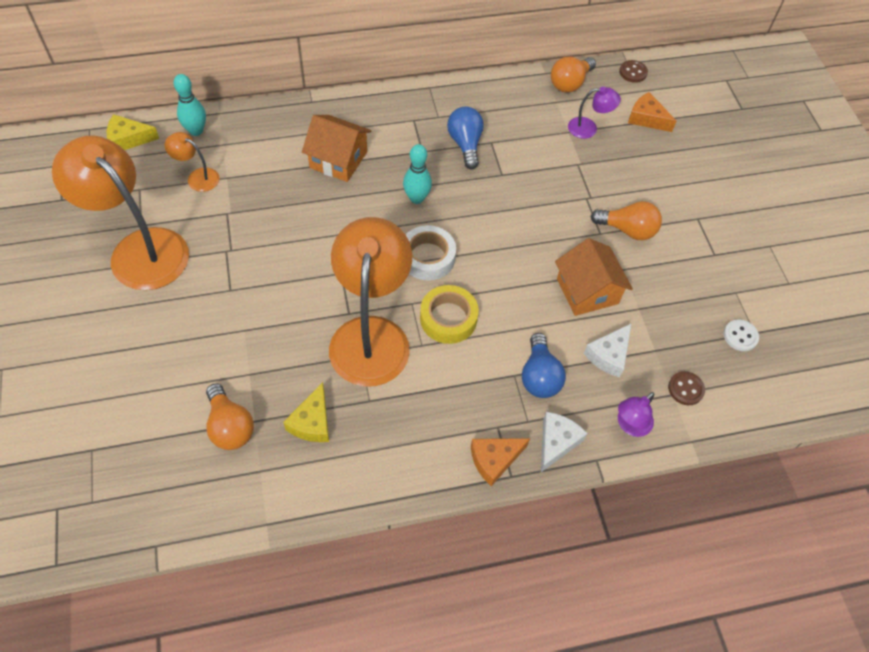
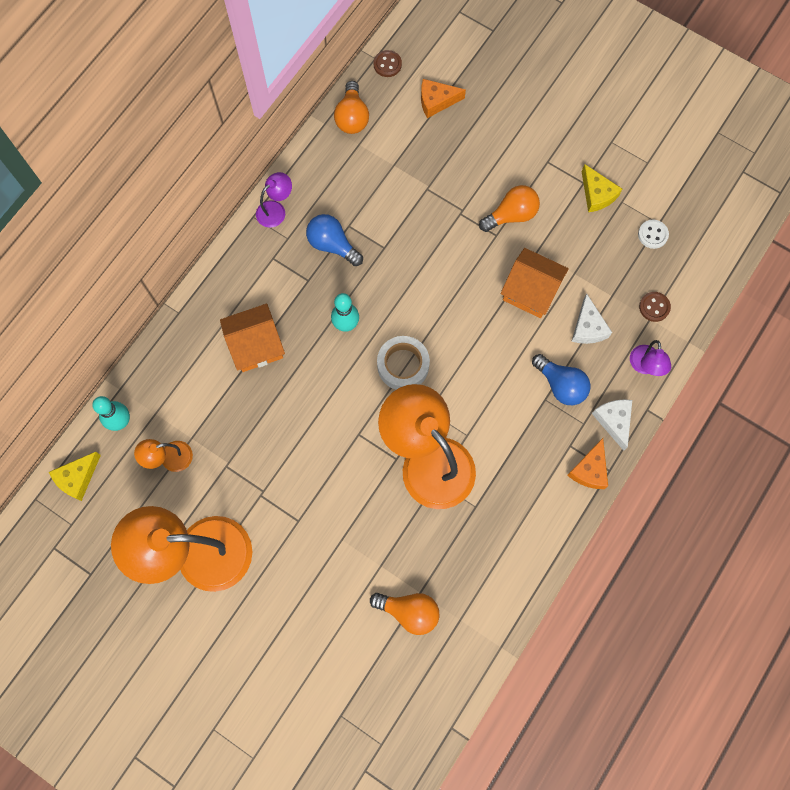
camera: 40 degrees left, 15 degrees up
(312, 422) = (456, 556): yellow cheese -> yellow cheese (596, 194)
(448, 318) = (464, 399): yellow tape -> none
(588, 128) = (404, 148): purple lamp -> purple lamp (276, 210)

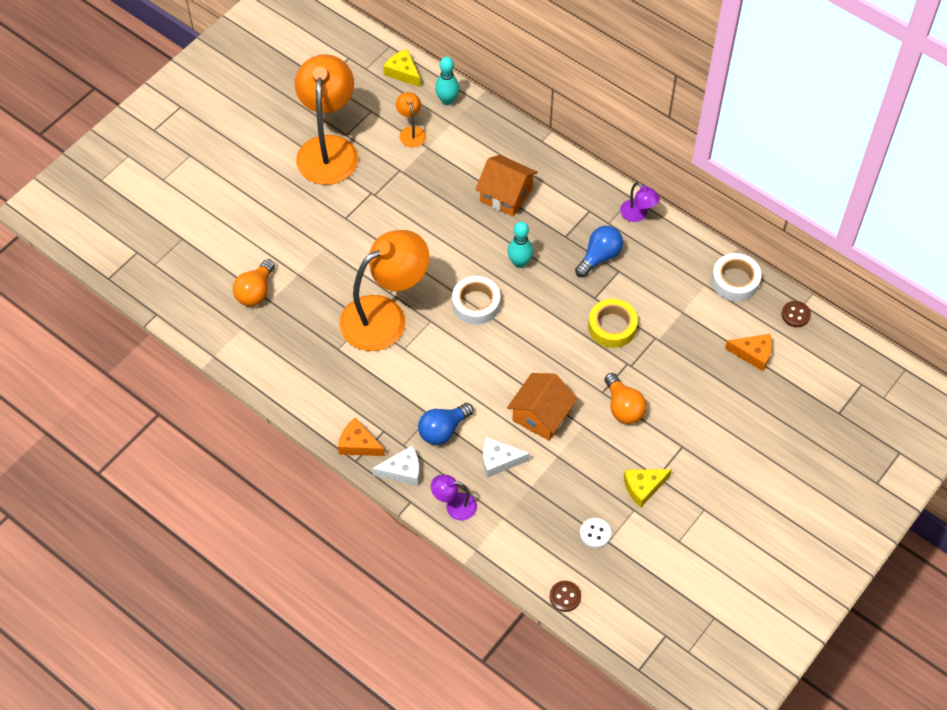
camera: 95 degrees right, 15 degrees down
(256, 345) = (506, 195): orange house -> orange house turned 45 degrees counterclockwise
(352, 117) = (735, 281): orange light bulb -> white tape
(418, 229) = (612, 327): none -> yellow tape
(436, 101) = (753, 354): orange cheese -> orange cheese turned 105 degrees clockwise
(654, 307) = (515, 523): brown button -> brown button (565, 597)

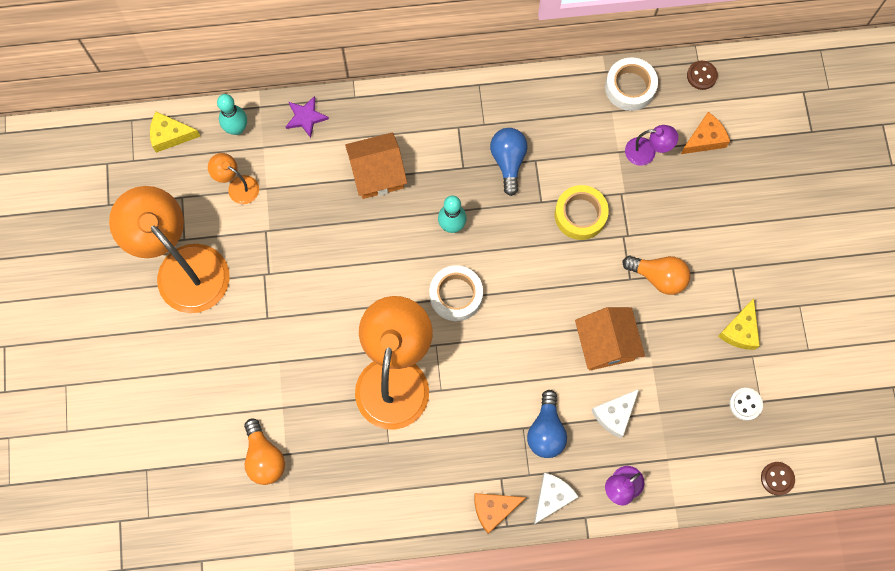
camera: 45 degrees left, 15 degrees up
(497, 128) = (306, 117): none -> purple star
(637, 215) = (499, 96): purple lamp -> purple lamp (647, 152)

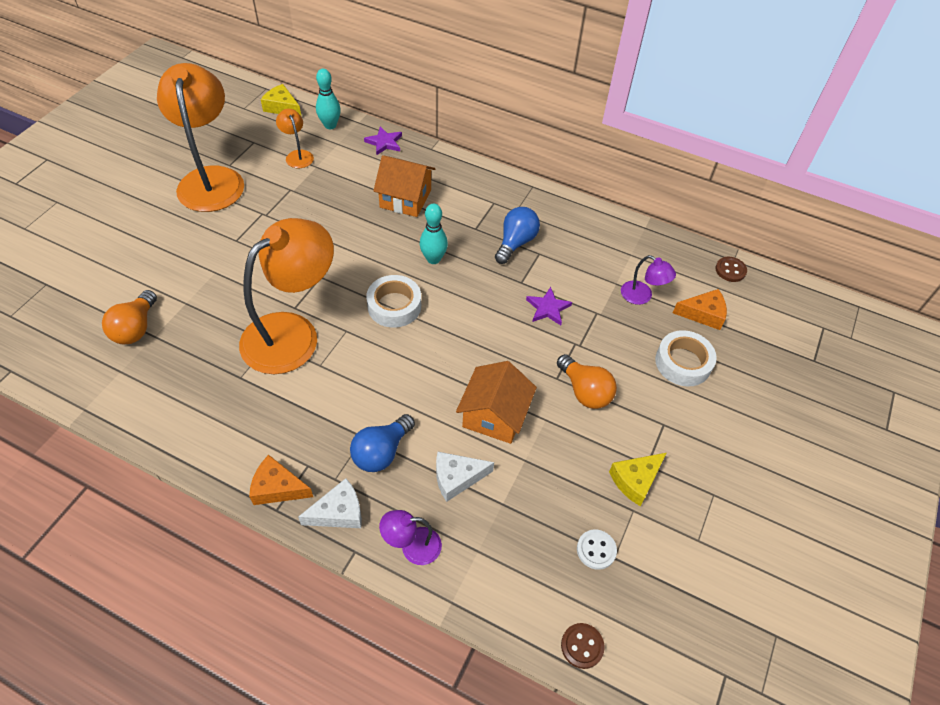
camera: 30 degrees right, 20 degrees down
(580, 215) = (548, 308): yellow tape -> purple star
(630, 87) = (659, 247): white tape -> white tape (683, 363)

